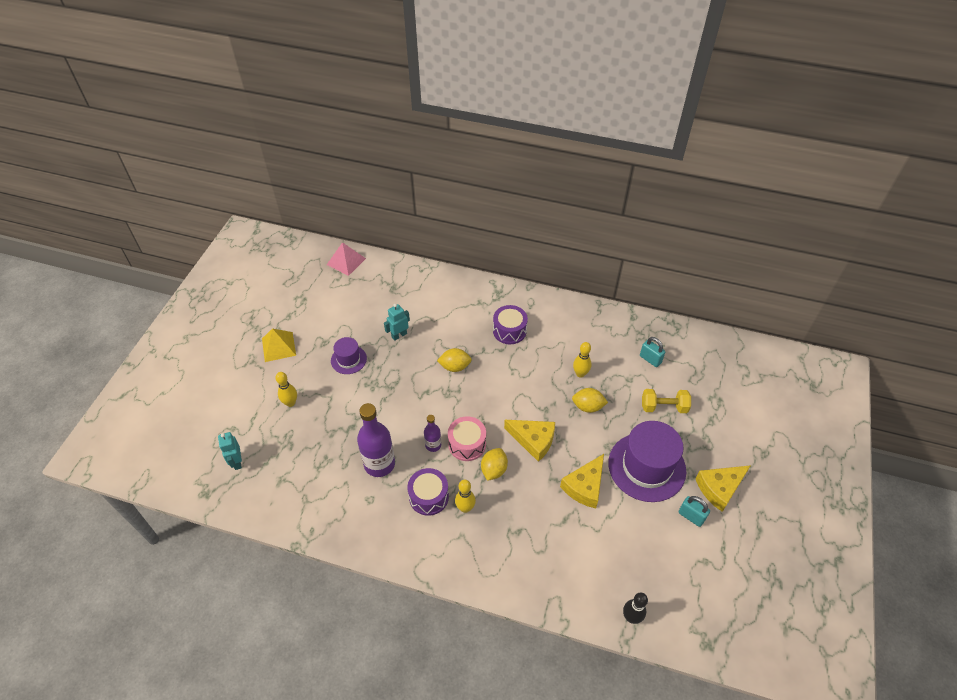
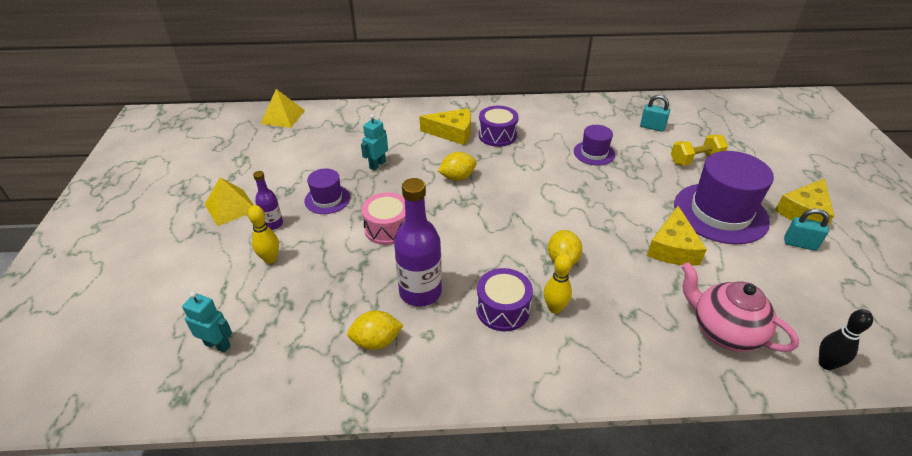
camera: 20 degrees left, 10 degrees down
(237, 462) = (218, 345): turquoise robot -> turquoise robot turned 150 degrees clockwise
(346, 261) = (282, 117): pink pyramid -> yellow pyramid
(433, 445) = (476, 255): purple bottle -> purple bottle (273, 224)
(467, 444) = (515, 243): pink drum -> pink drum (387, 228)
(533, 440) = (587, 221): yellow cheese -> yellow cheese (452, 133)
(574, 567) = (723, 331): none -> pink teapot
(580, 374) = (594, 153): yellow bowling pin -> purple hat
(588, 407) = (622, 178): yellow lemon -> yellow lemon (376, 341)

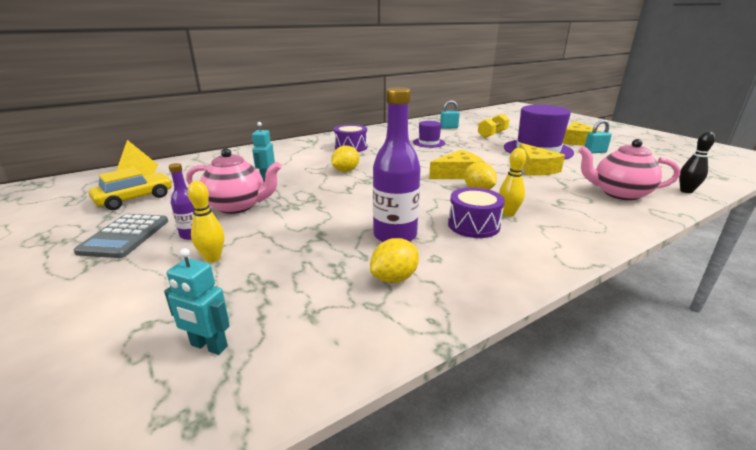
camera: 30 degrees left, 15 degrees down
(218, 345) = (208, 346): turquoise robot -> turquoise robot turned 150 degrees counterclockwise
(230, 207) = (125, 236): yellow pyramid -> grey calculator
(261, 159) = (135, 199): none -> yellow car
(327, 199) = (238, 206): purple hat -> pink teapot
(387, 228) = (318, 209): pink drum -> none
(452, 133) = (314, 152): yellow cheese -> yellow cheese (458, 174)

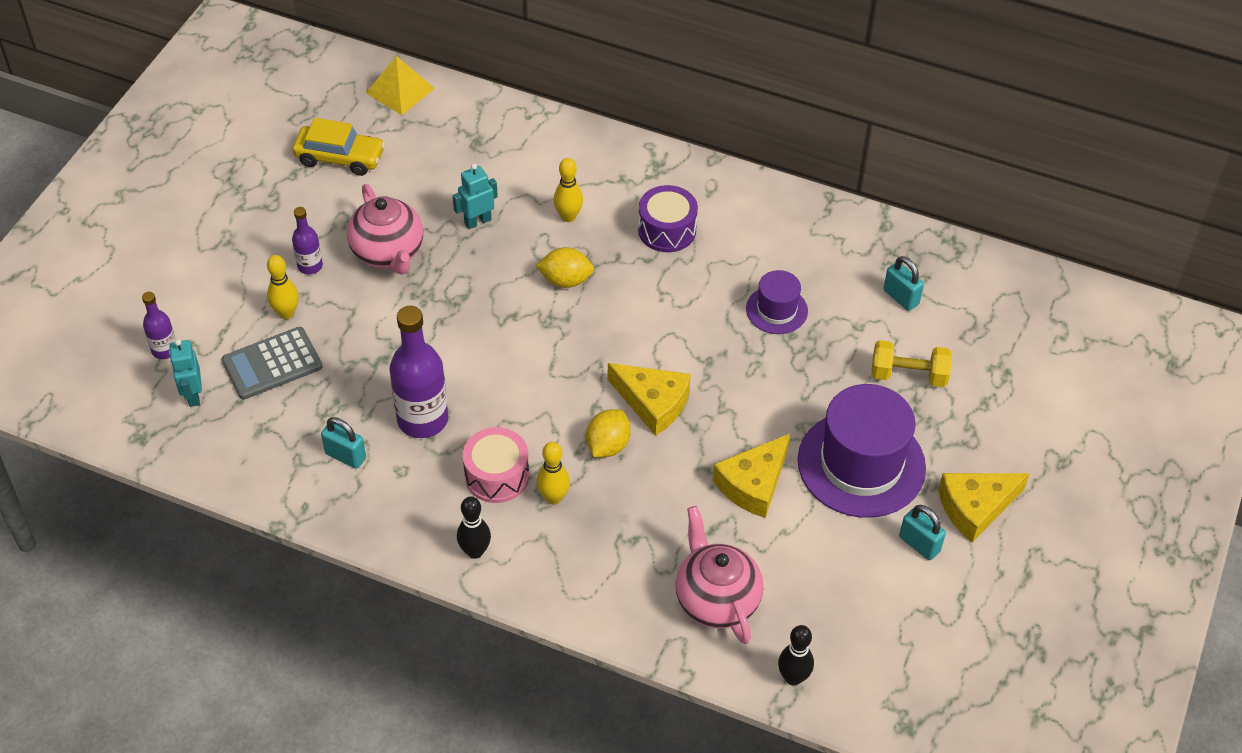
camera: 55 degrees right, 25 degrees up
(123, 345) = (164, 350): none -> purple bottle
(125, 236) = (273, 222): grey calculator -> grey calculator (272, 364)
(306, 160) = (568, 216): none -> yellow bowling pin
(394, 278) = (345, 456): yellow lemon -> turquoise padlock
(473, 225) = (497, 475): purple drum -> pink drum
(542, 252) = (475, 551): none -> black bowling pin

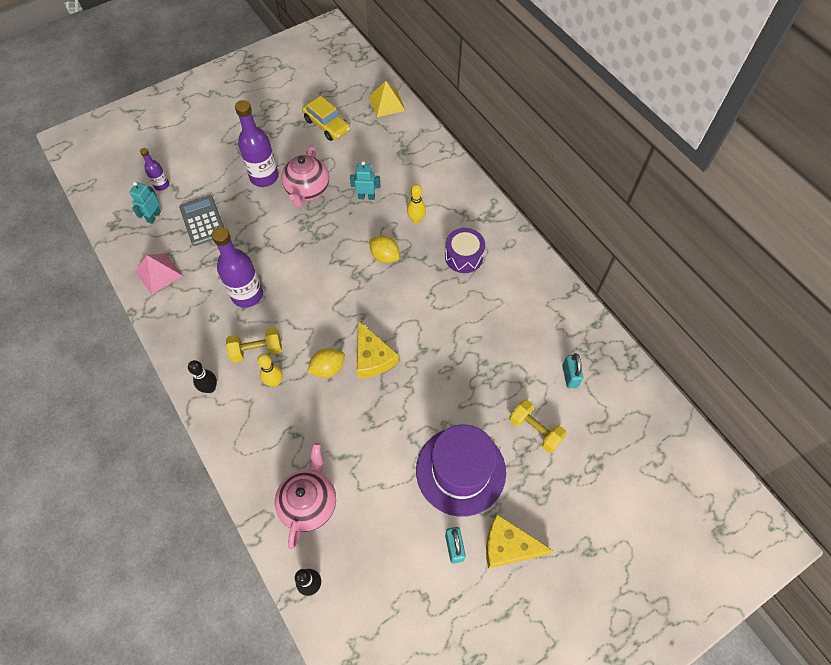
camera: 35 degrees right, 10 degrees up
(271, 460) = (158, 273): none -> pink pyramid
(272, 364) = (203, 221): grey calculator -> grey calculator turned 60 degrees clockwise
(286, 313) = (232, 196): yellow bowling pin -> none
(310, 266) = (264, 177): purple bottle -> purple bottle, size x1.91
(345, 456) = (194, 293): turquoise padlock -> none
(497, 475) = (257, 350): pink drum -> yellow dumbbell
(753, 484) = (388, 443): yellow cheese -> none
(776, 310) = (488, 341): purple hat -> none

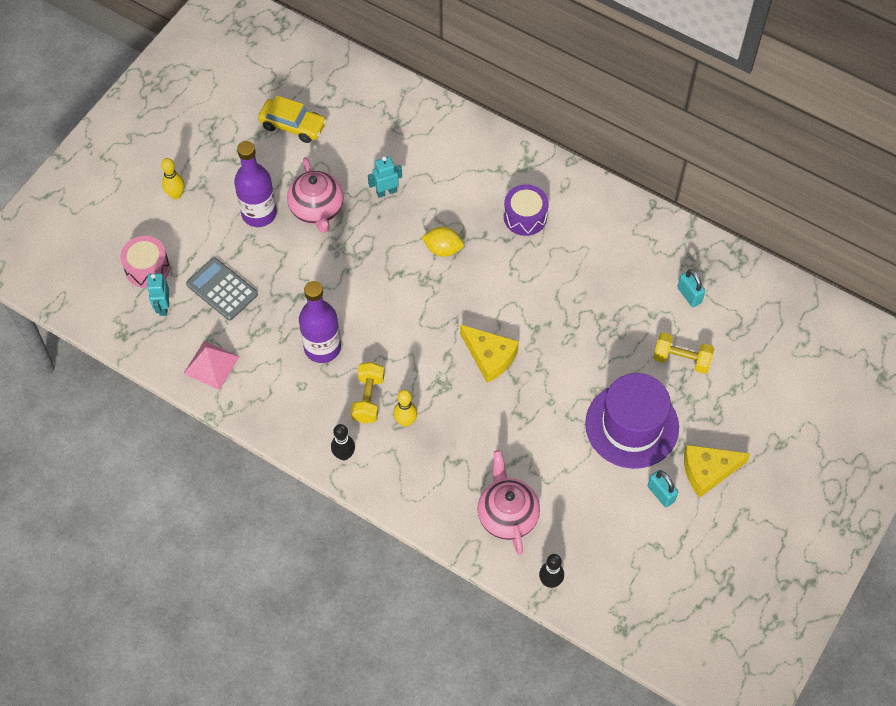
camera: 25 degrees left, 0 degrees up
(161, 185) = (147, 268): purple bottle -> pink drum
(257, 350) = (368, 399): yellow dumbbell -> yellow dumbbell turned 45 degrees counterclockwise
(328, 368) = (451, 386): yellow lemon -> none
(386, 103) = (345, 73): yellow pyramid -> none
(416, 219) = (454, 196): yellow bowling pin -> yellow bowling pin (176, 194)

